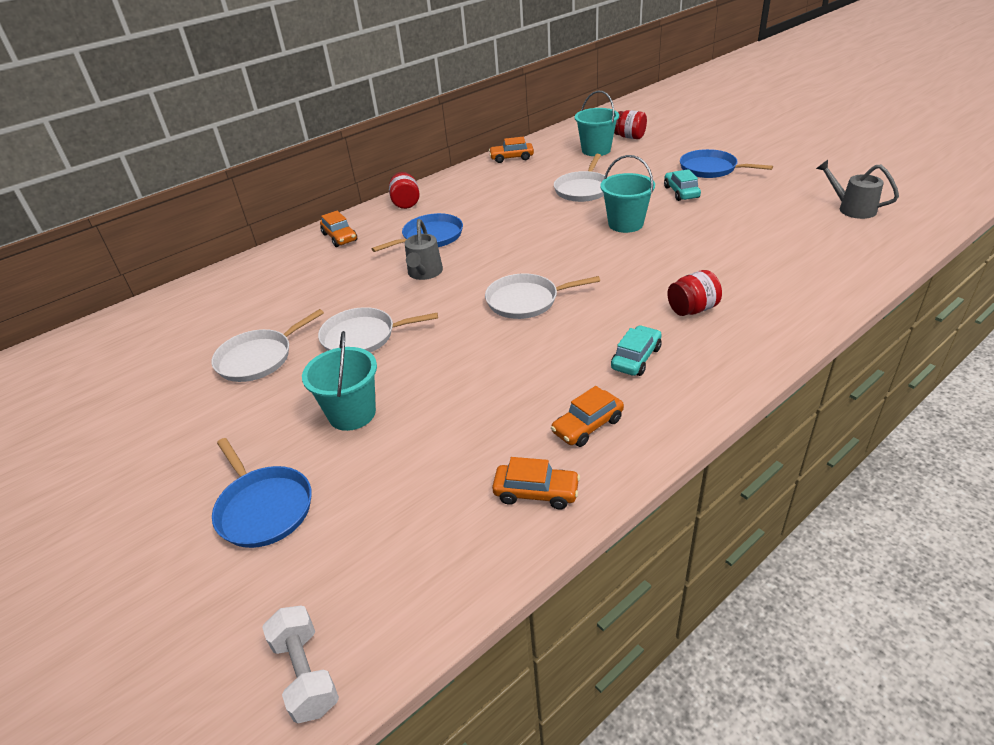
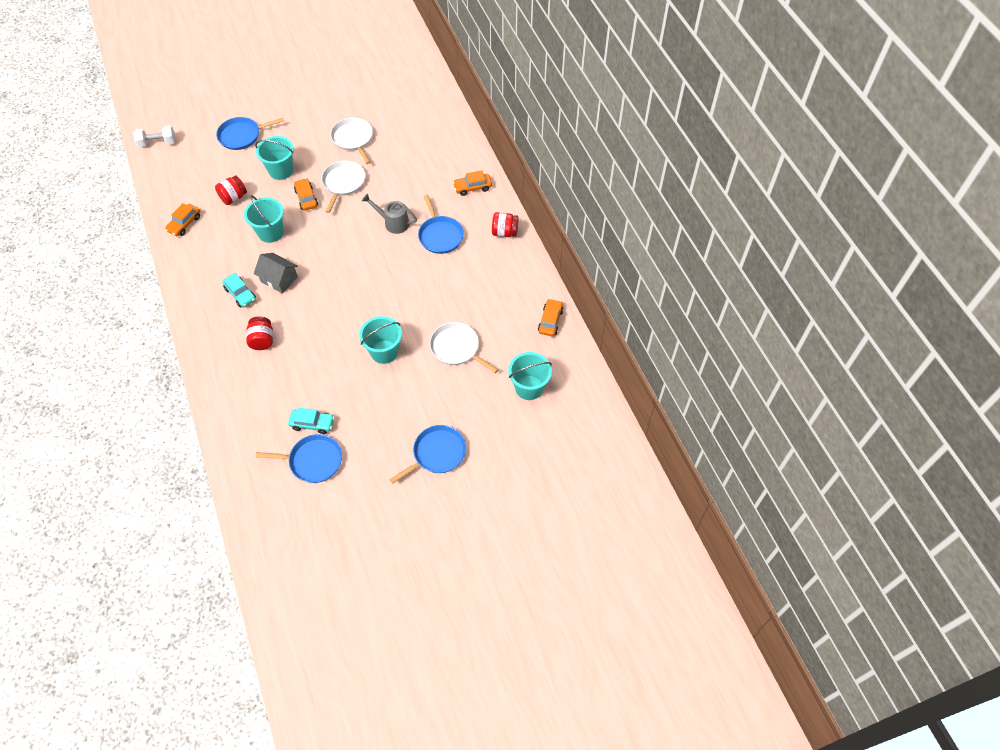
camera: 105 degrees right, 20 degrees up
(498, 373) = (270, 232): none -> turquoise bucket
(526, 301) = (327, 264): white pan -> none
(581, 332) = (279, 279): none -> grey house
(587, 426) = (208, 255): orange car -> orange car (306, 198)
(629, 137) = (544, 426): red jar -> red jar (233, 198)
(681, 192) = (409, 410): turquoise car -> turquoise car (312, 423)
(802, 222) = (313, 461): none -> blue pan
(851, 208) = (309, 507): grey watering can -> none

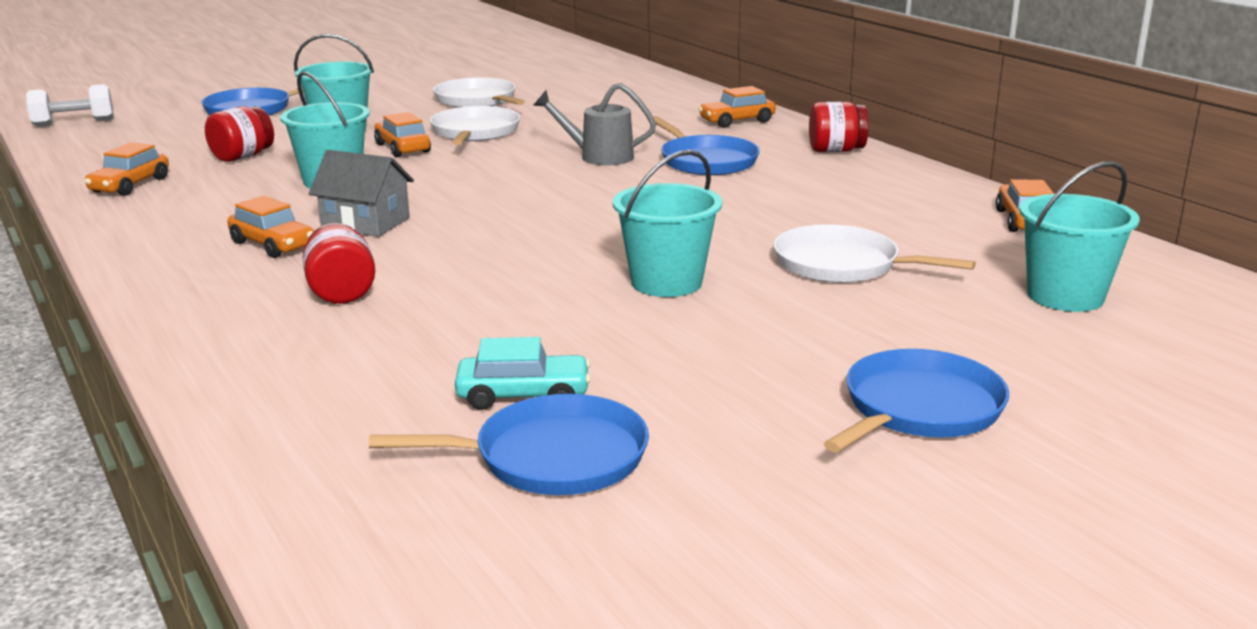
camera: 10 degrees left, 35 degrees down
(240, 294) = (273, 245): turquoise car -> orange car

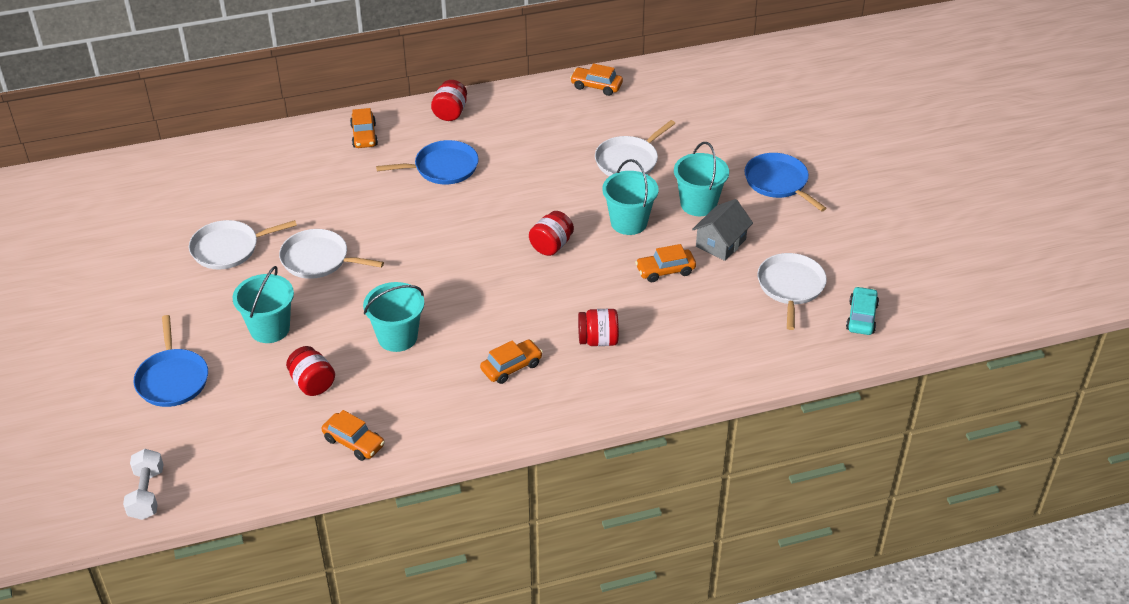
camera: 75 degrees left, 20 degrees up
(366, 223) = (490, 325): grey house -> grey house (720, 243)
(402, 148) = (337, 299): orange car -> orange car (665, 271)
(523, 395) = (736, 288): turquoise car -> turquoise car (861, 317)
(552, 457) = (790, 287): blue pan -> white pan
(569, 237) = (551, 245): none -> red jar
(598, 157) = (409, 210): grey watering can -> none
(1065, 296) = (689, 108): turquoise bucket -> turquoise bucket (698, 204)

